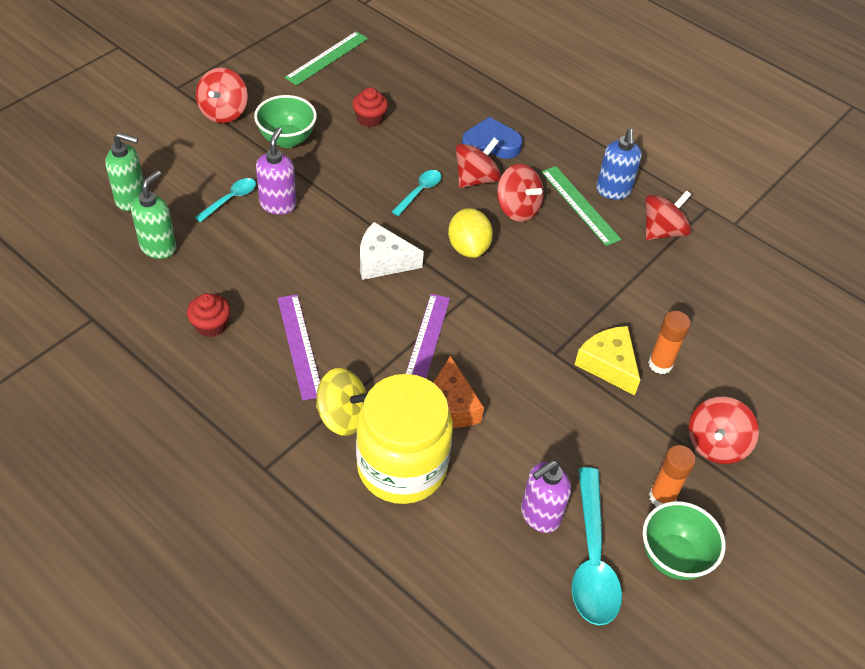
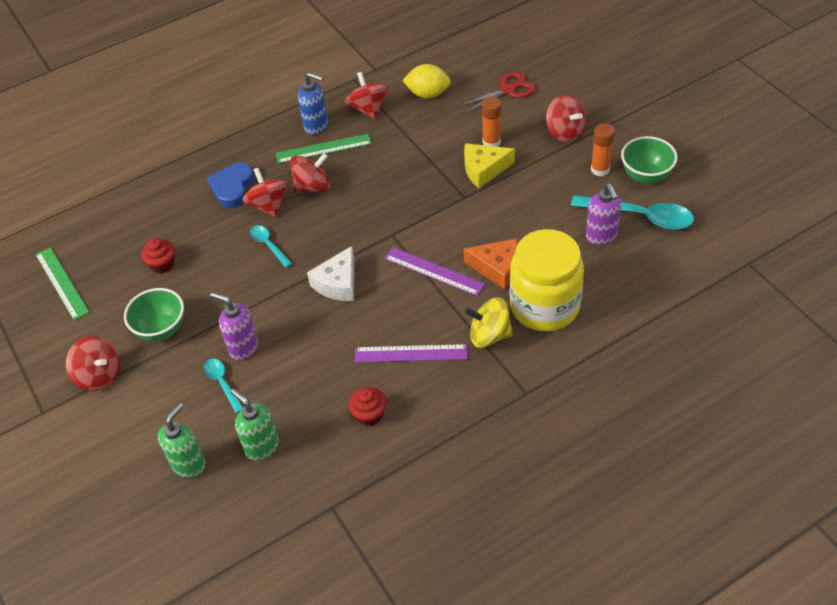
camera: 65 degrees left, 0 degrees up
(342, 416) = (489, 335): yellow spinning top -> yellow spinning top turned 120 degrees counterclockwise
(468, 247) = (343, 225): yellow lemon -> yellow lemon (428, 94)
(765, 366) = (508, 90): none -> red scissors

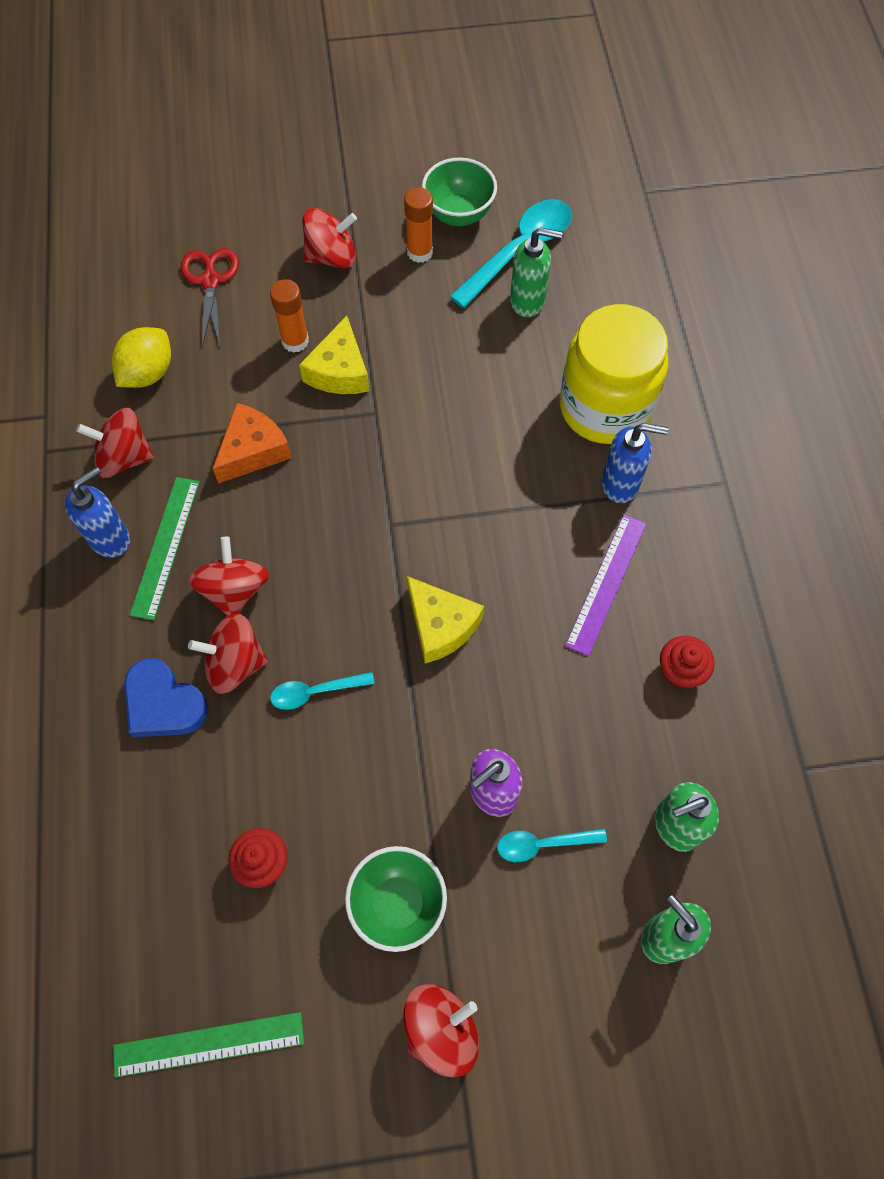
camera: 70 degrees left, 15 degrees up
(338, 283) = (441, 625): white cheese -> yellow cheese
(434, 271) = (483, 501): purple ruler -> none
(489, 335) = (620, 484): yellow spinning top -> blue soap dispenser
(497, 268) = (518, 429): orange cheese -> orange cheese (253, 450)
(601, 236) = (528, 301): purple soap dispenser -> green soap dispenser

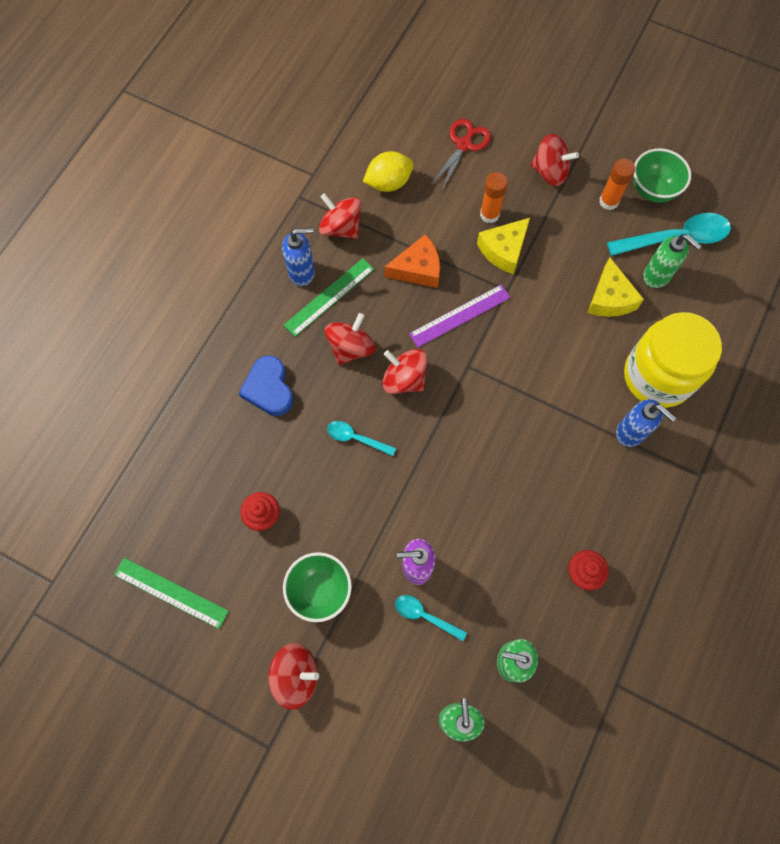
camera: 35 degrees right, 5 degrees up
(235, 663) = (322, 391): red spinning top -> red spinning top (404, 379)
(441, 625) = (456, 447): yellow cheese -> yellow cheese (610, 298)
(606, 583) = (576, 488): purple ruler -> purple ruler (460, 316)

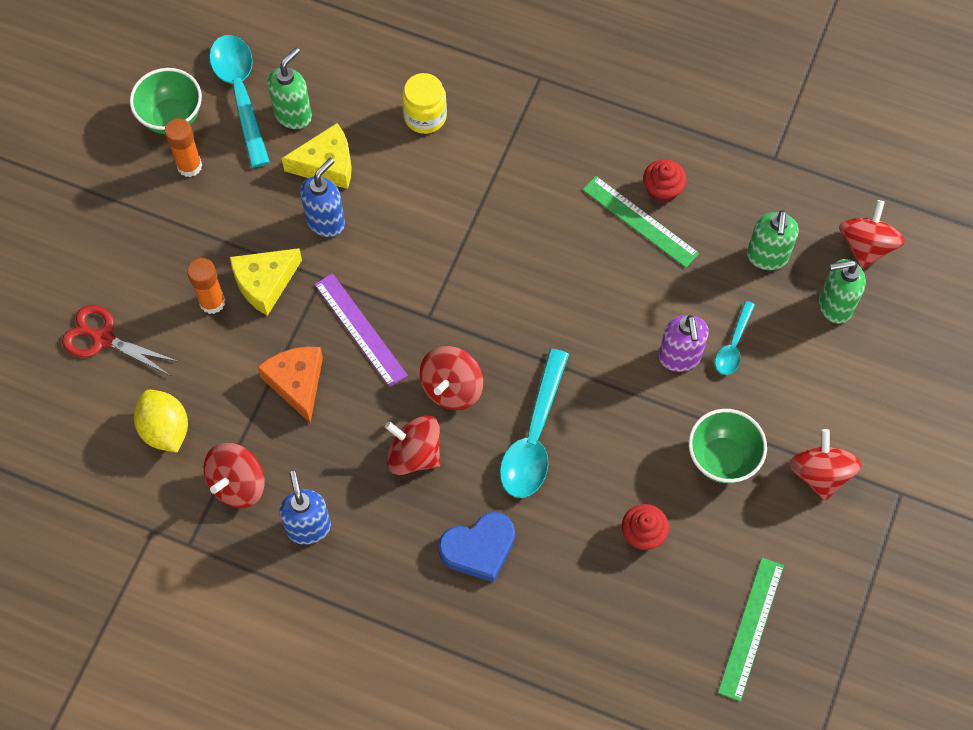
camera: 95 degrees left, 5 degrees down
(329, 297) = (343, 488): green ruler -> green ruler (640, 221)
(356, 438) = (534, 437): turquoise spoon -> turquoise spoon, size x1.87
(504, 250) = (264, 283): yellow cheese -> yellow cheese turned 105 degrees clockwise
(550, 172) = (146, 233): red spinning top -> red spinning top (866, 246)
(631, 432) = (496, 143): blue soap dispenser -> blue soap dispenser (326, 222)
(657, 376) = (425, 116): yellow jar -> yellow jar, size x0.52

